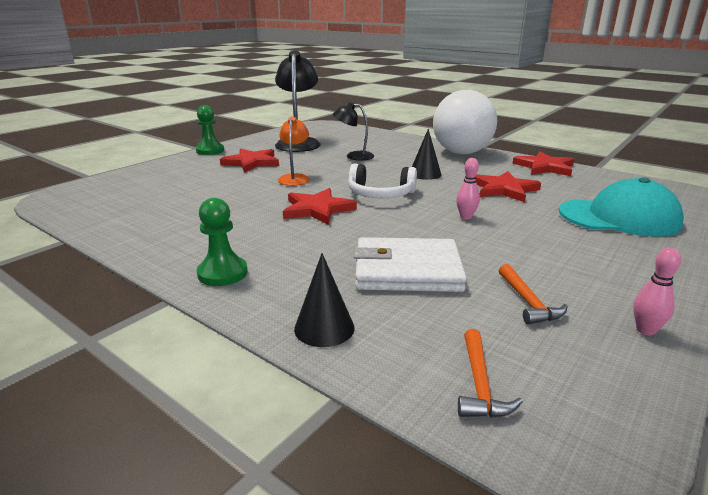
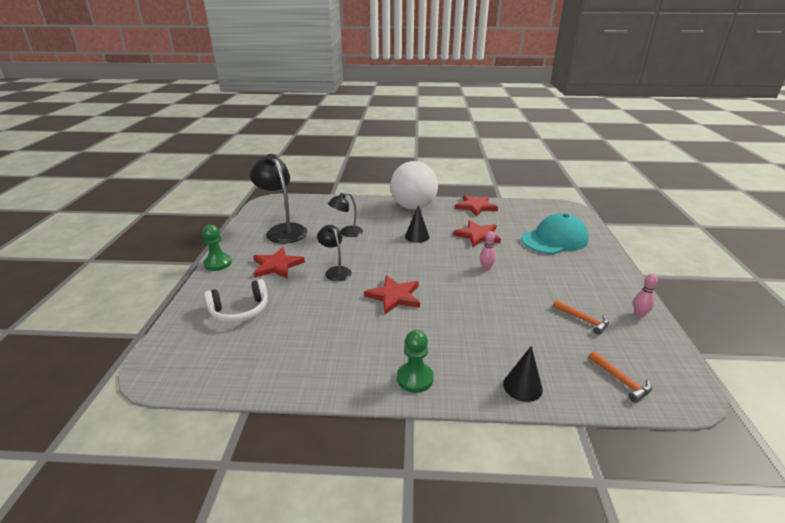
camera: 35 degrees left, 5 degrees up
(295, 178) = (335, 271): orange lamp -> black lamp
(380, 194) = (415, 266): white headphones -> white headphones (240, 311)
(407, 270) = (508, 324): white wallet -> none

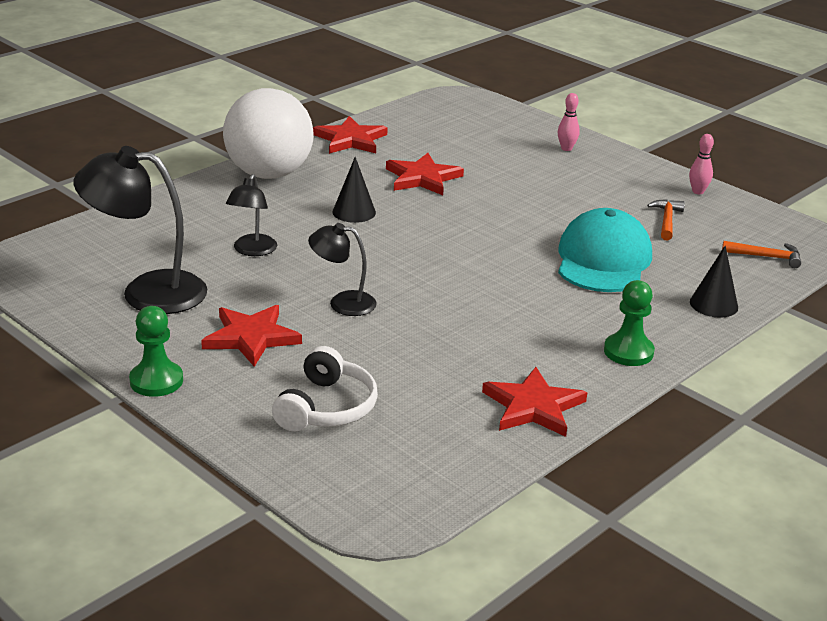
camera: 50 degrees left, 0 degrees up
(394, 296) = (466, 293): red star -> red star (533, 406)
(486, 268) = (500, 213): pink bowling pin -> pink bowling pin (566, 148)
(554, 239) = (509, 145): turquoise cap -> turquoise cap (603, 260)
(583, 320) = (666, 220): orange hammer -> orange hammer turned 75 degrees counterclockwise

